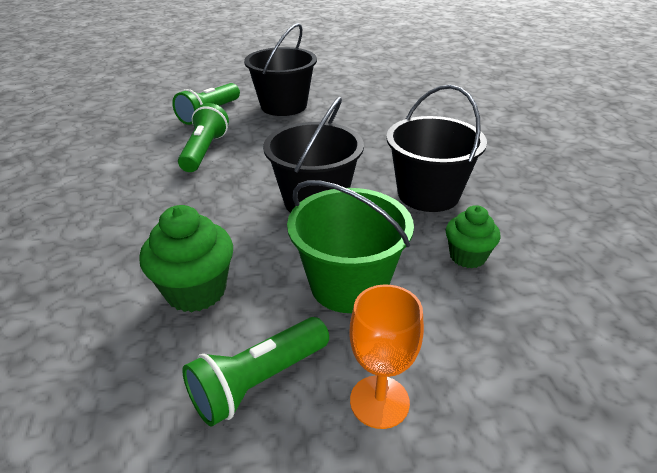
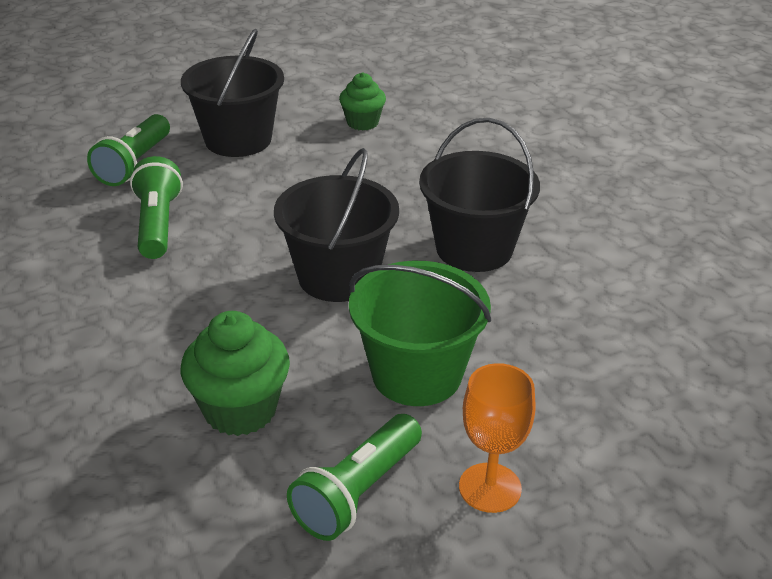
camera: 15 degrees left, 0 degrees up
(467, 256) = (539, 320): green cupcake -> green cupcake (362, 122)

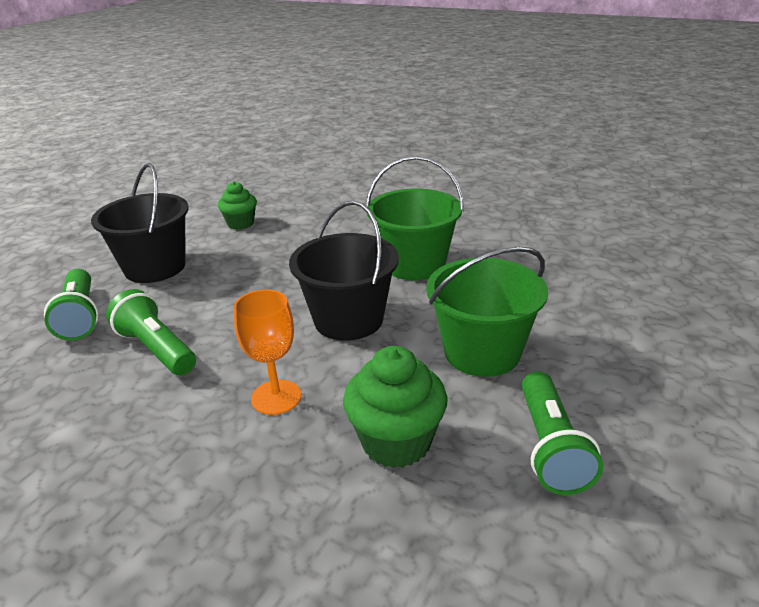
camera: 35 degrees left, 5 degrees down
(474, 248) = (414, 264): black bucket -> green bucket
(490, 488) = (618, 394): orange goblet -> orange goblet (276, 397)

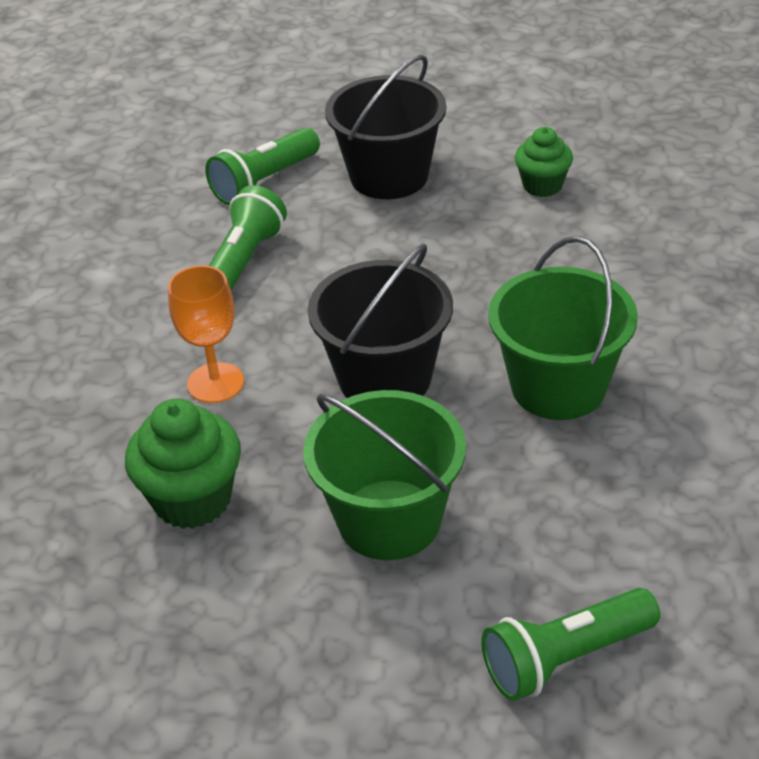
camera: 65 degrees right, 10 degrees up
(550, 447) = (243, 628): green flashlight -> green flashlight (565, 658)

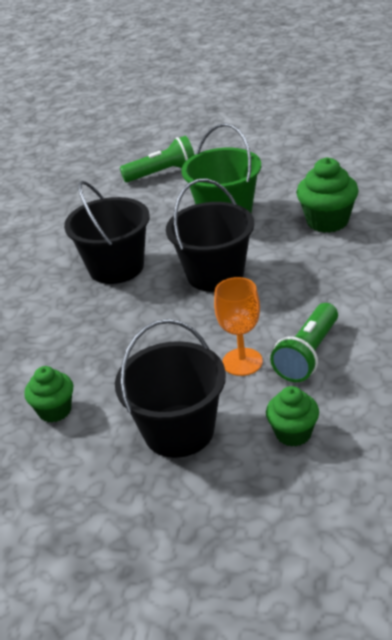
camera: 170 degrees left, 5 degrees down
(215, 383) = (321, 274): orange goblet -> orange goblet (242, 362)
(264, 182) = (293, 433): green flashlight -> green cupcake
(558, 386) = (116, 267): green bucket -> black bucket

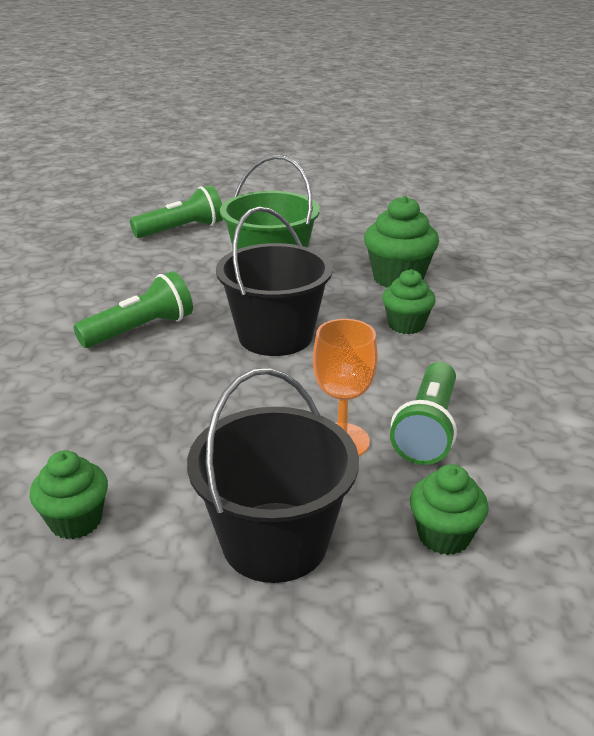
camera: 15 degrees left, 5 degrees down
(116, 267) = (140, 330): black bucket -> green flashlight
(320, 266) = (406, 325): none -> green cupcake

